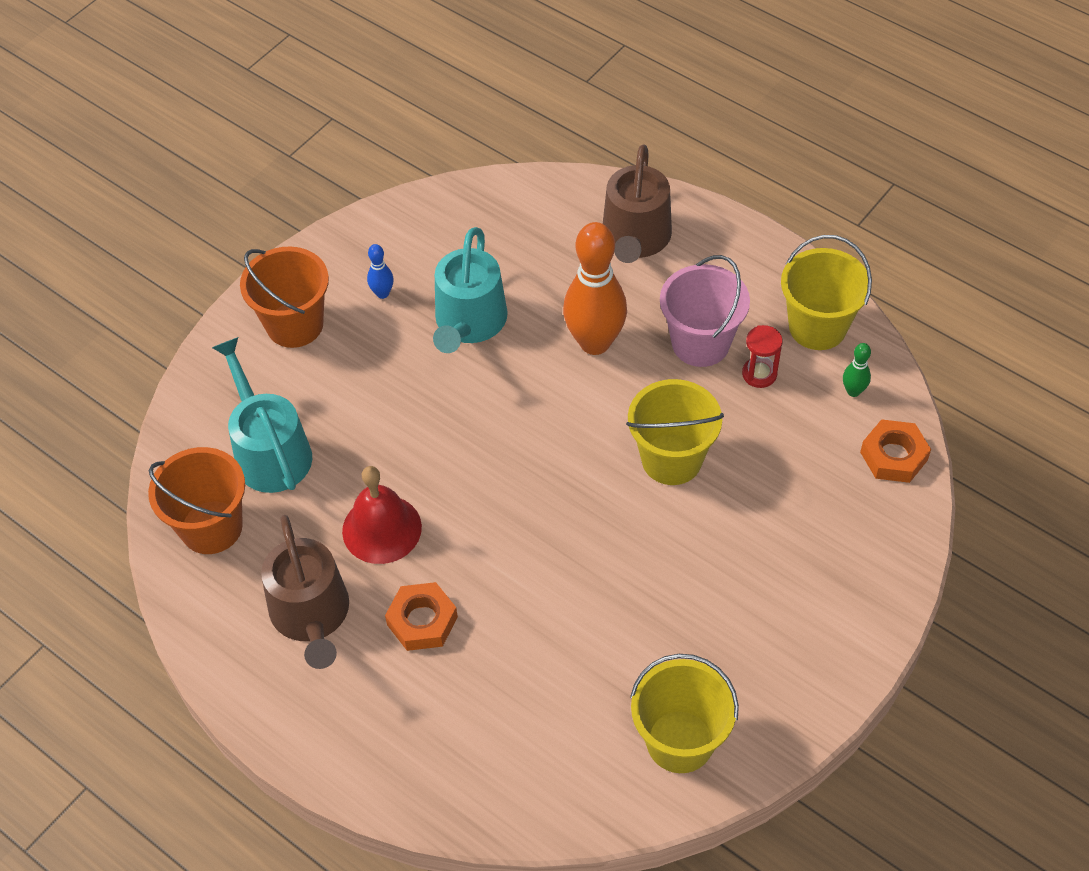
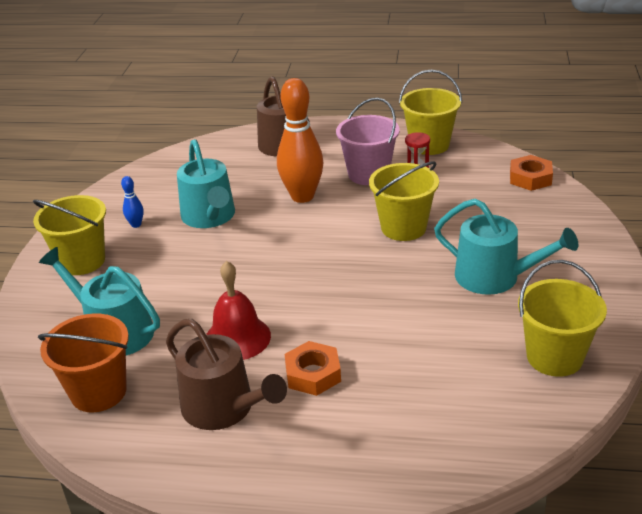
camera: 30 degrees left, 20 degrees down
(295, 324) = (82, 261): orange bucket -> yellow bucket
(712, 594) = (494, 277): none -> turquoise watering can
(853, 391) = (478, 162): green bowling pin -> none

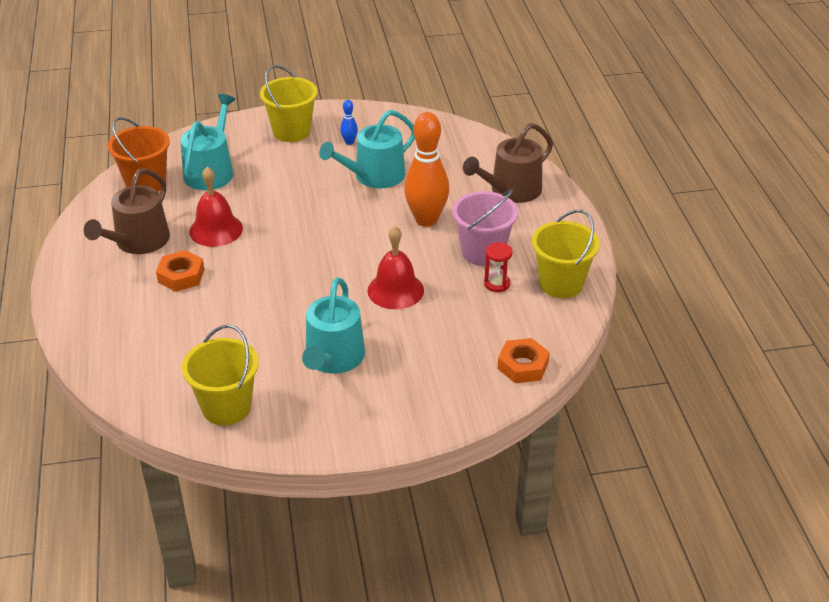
camera: 70 degrees right, 5 degrees up
(403, 228) = (395, 290): yellow bucket -> red bell

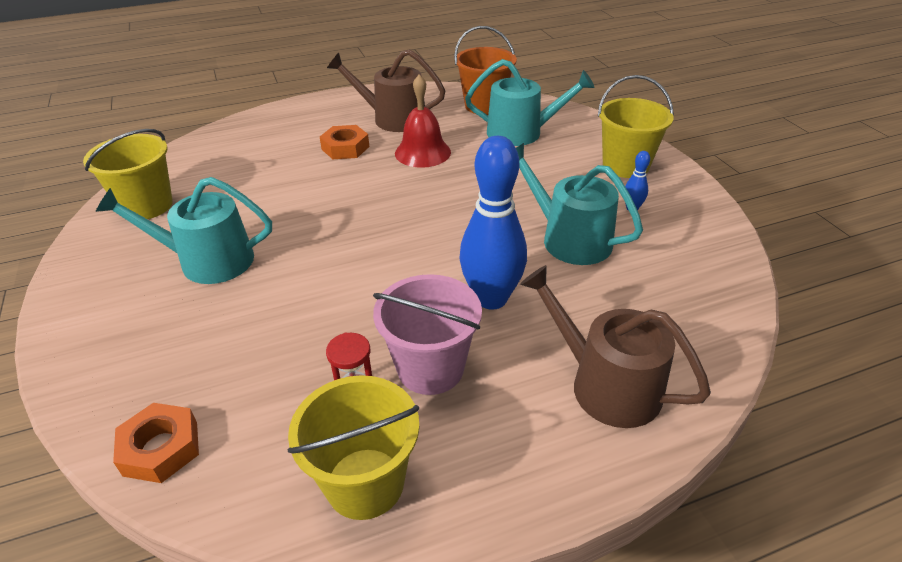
camera: 80 degrees right, 0 degrees up
(395, 290) = (333, 291): red bell -> none
(426, 220) = (491, 298): orange bowling pin -> blue bowling pin

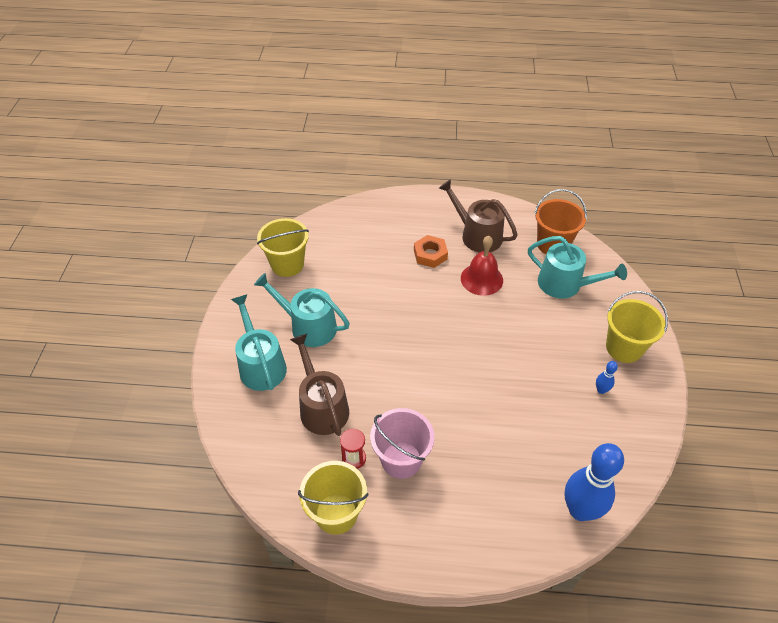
camera: 25 degrees right, 10 degrees up
(161, 448) = (247, 448): orange nut -> none
(491, 298) = (462, 426): blue bowling pin -> blue bowling pin (580, 510)
(569, 239) = (539, 399): turquoise watering can -> turquoise watering can (261, 365)
(606, 385) = (495, 515): brown watering can -> brown watering can (322, 407)

